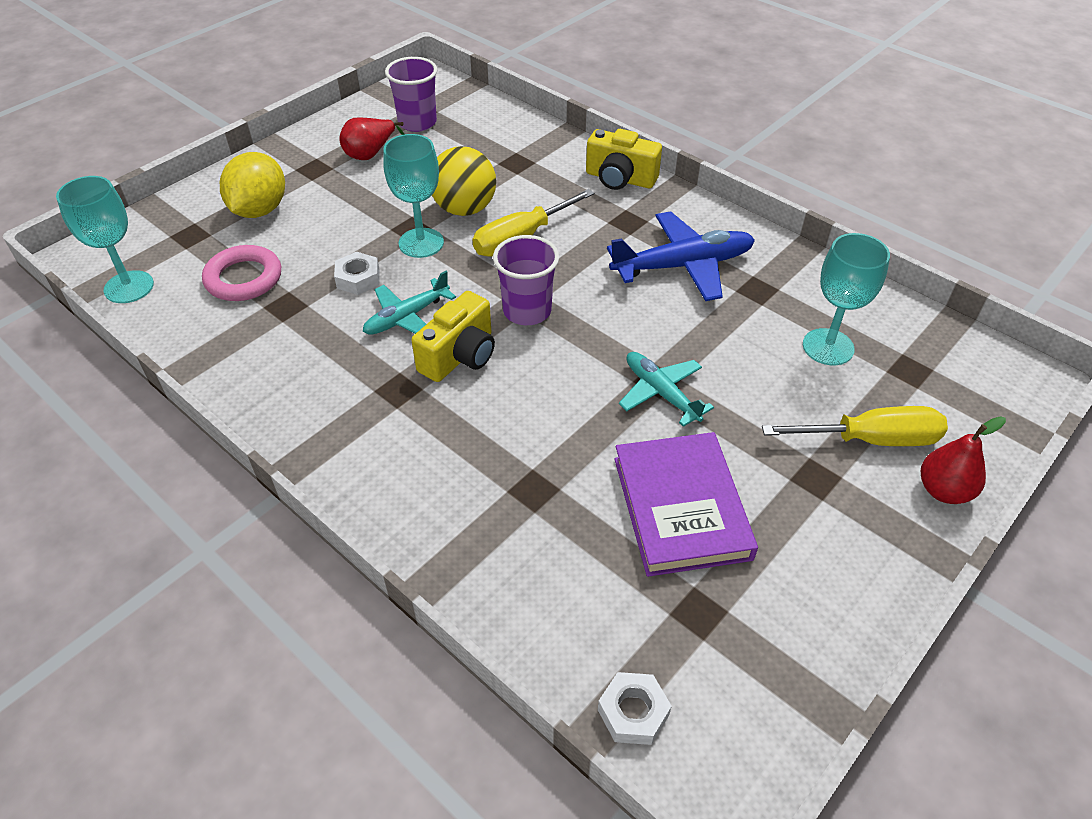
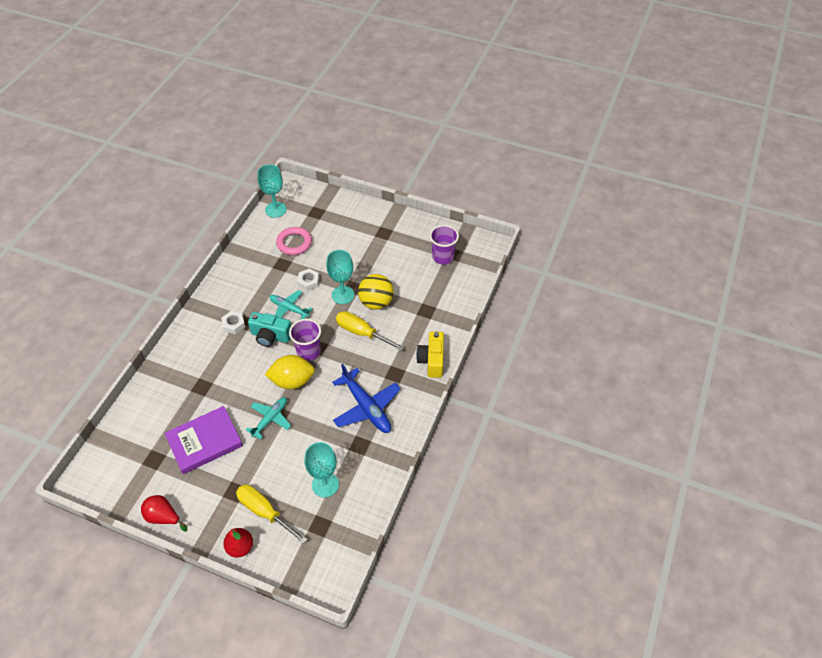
camera: 70 degrees right, 5 degrees up
(259, 210) = (343, 227): yellow lemon -> yellow lemon (292, 381)
(370, 153) = (406, 249): red pear -> red pear (163, 517)
(460, 356) = (270, 336): yellow camera -> turquoise camera
(633, 712) = (107, 447): white nut -> white nut (234, 324)
(870, 439) = (265, 512): yellow screwdriver -> yellow screwdriver turned 150 degrees clockwise

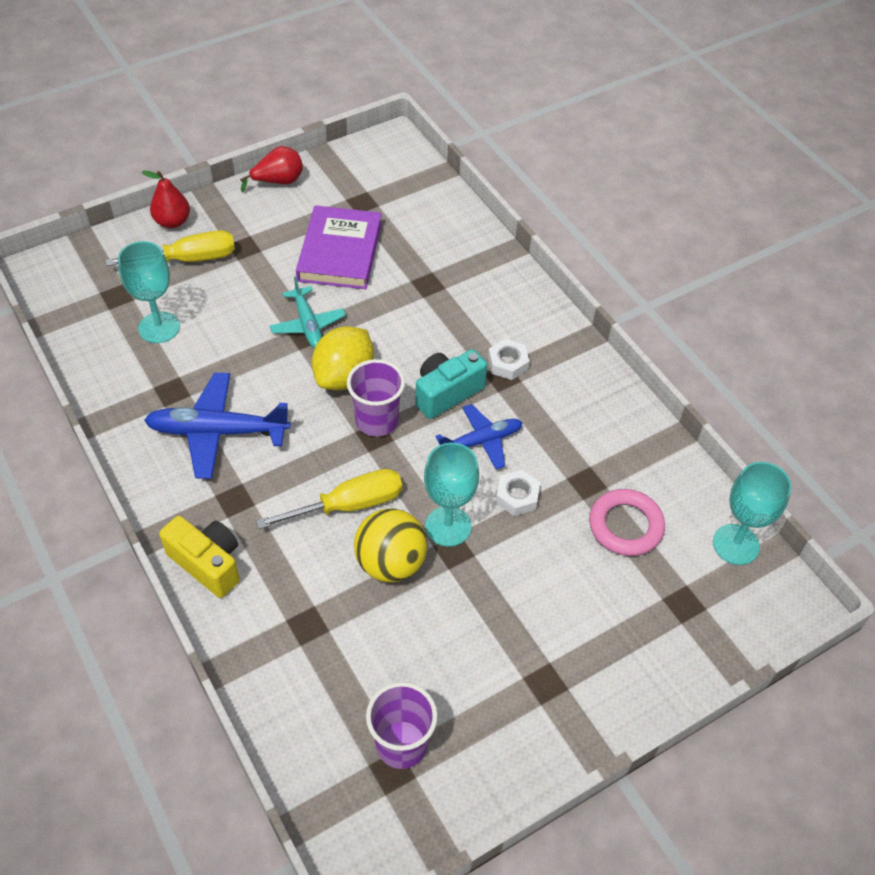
camera: 125 degrees right, 0 degrees up
(289, 309) = (481, 441): turquoise plane -> blue plane

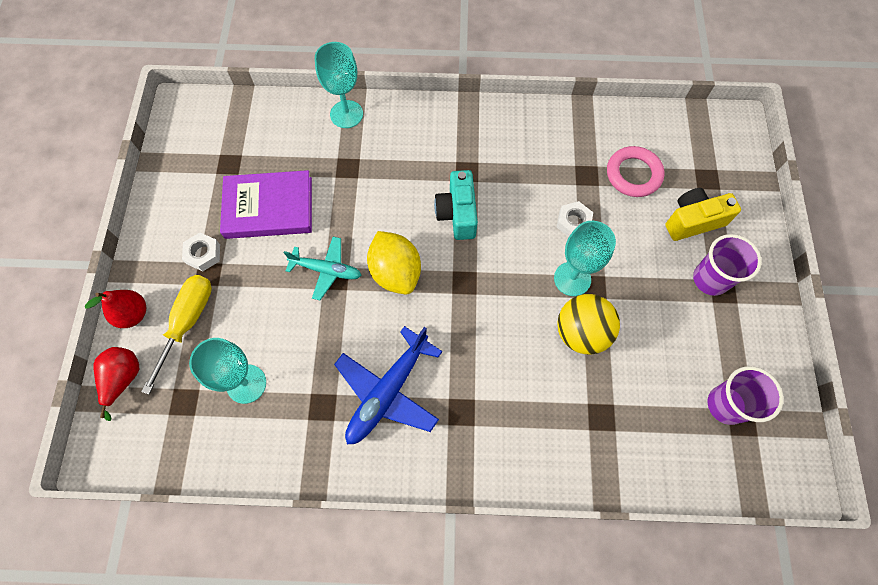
camera: 55 degrees left, 15 degrees up
(207, 563) = (508, 462): yellow camera -> yellow camera (693, 221)
(278, 181) = (155, 210): red pear -> red pear (124, 379)
(340, 252) = (269, 207): purple book -> purple book turned 45 degrees counterclockwise
(348, 505) = (515, 334): yellow screwdriver -> none
(377, 421) = (452, 273): purple cup -> purple cup (710, 279)
(481, 441) = (514, 217): blue plane -> none
(507, 363) = (457, 161): white nut -> white nut (203, 254)
(736, 544) = (681, 124): turquoise goblet -> turquoise goblet (346, 114)

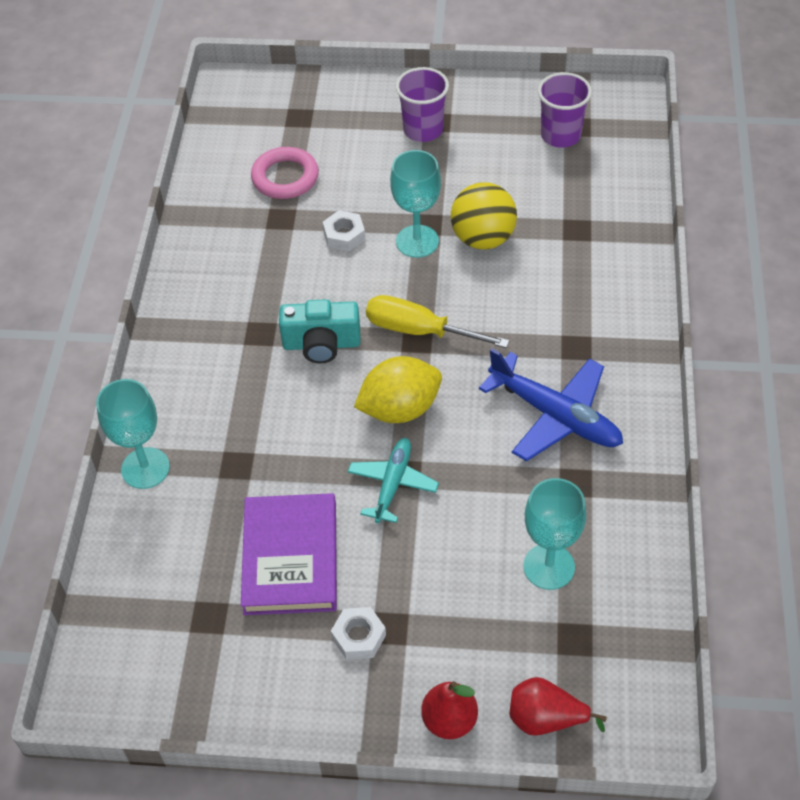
camera: 85 degrees left, 15 degrees down
(187, 323) = (463, 646): yellow screwdriver -> yellow screwdriver (419, 331)
(693, 221) = (352, 135): yellow camera -> none

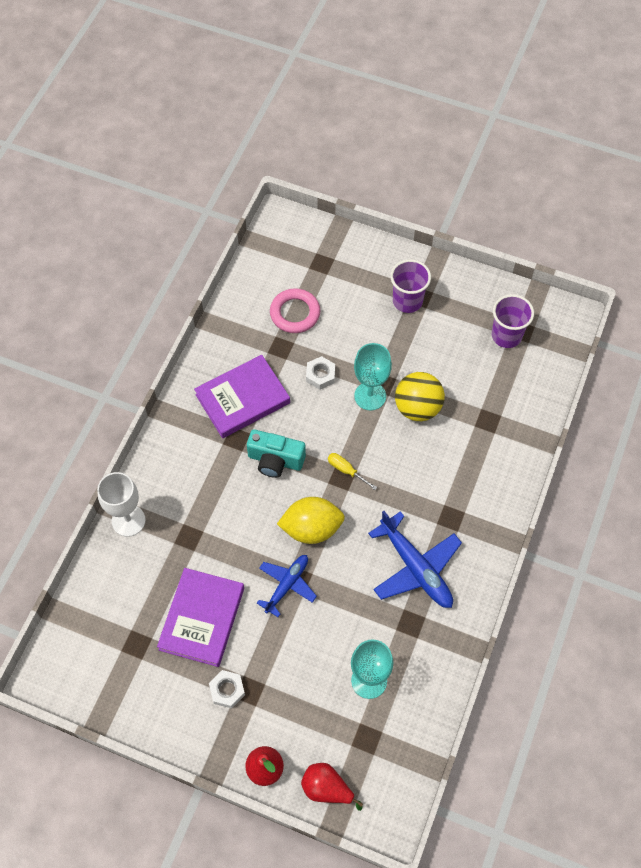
camera: 15 degrees right, 10 degrees up
(145, 468) = (128, 520): turquoise goblet -> white goblet
(251, 287) = (242, 399): none -> purple book
(392, 484) = (287, 585): turquoise plane -> blue plane
(419, 331) = (346, 470): yellow screwdriver -> yellow screwdriver, size x0.55

